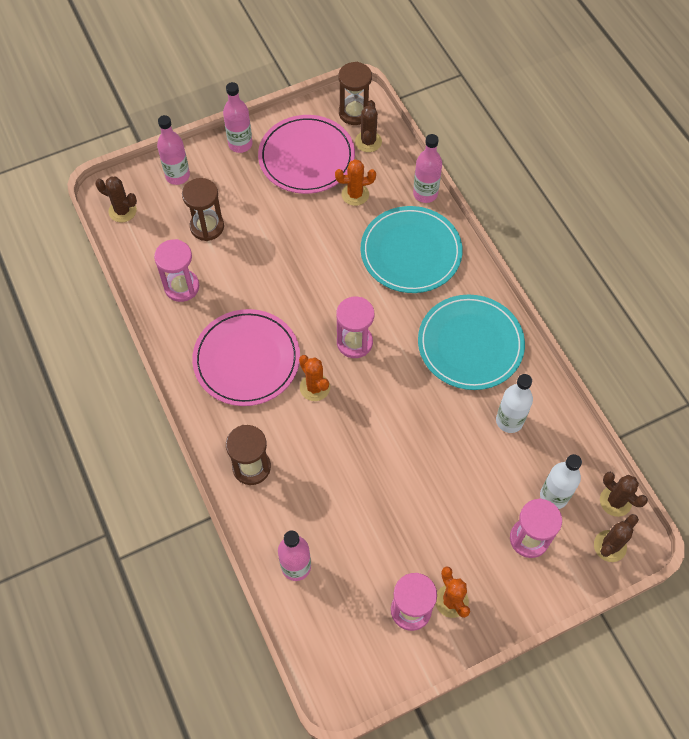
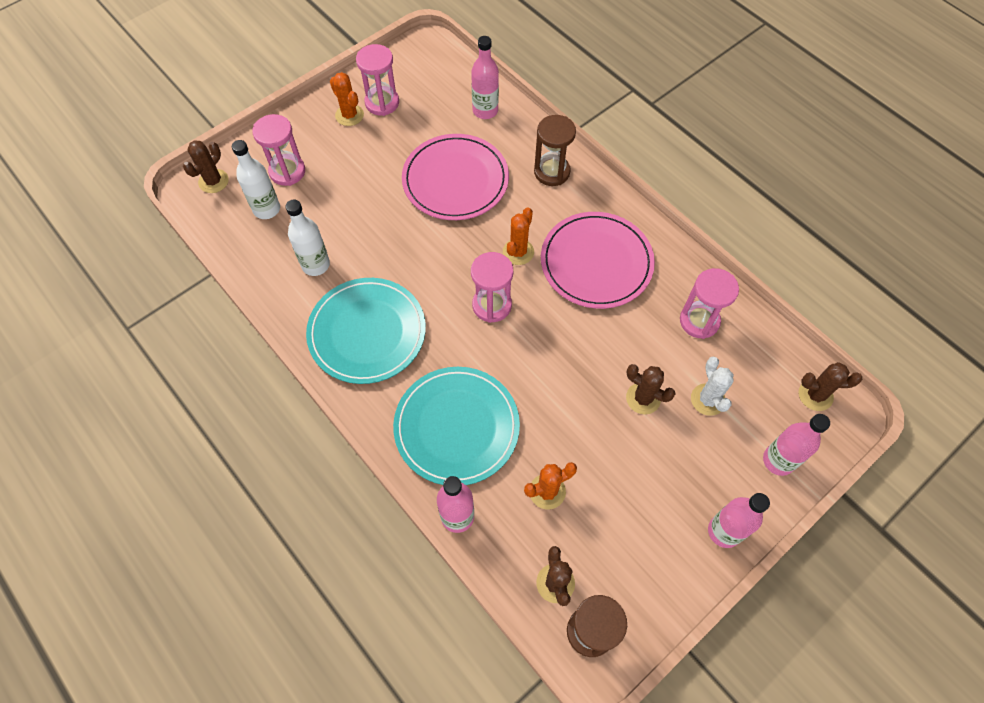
camera: 165 degrees right, 0 degrees up
(207, 227) = (707, 399): brown hourglass -> white cactus
(306, 157) = (629, 533): pink plate -> pink plate (455, 180)
(314, 387) = (518, 252): orange cactus -> orange cactus turned 75 degrees clockwise
(615, 501) = (207, 217): brown cactus -> brown cactus (643, 398)

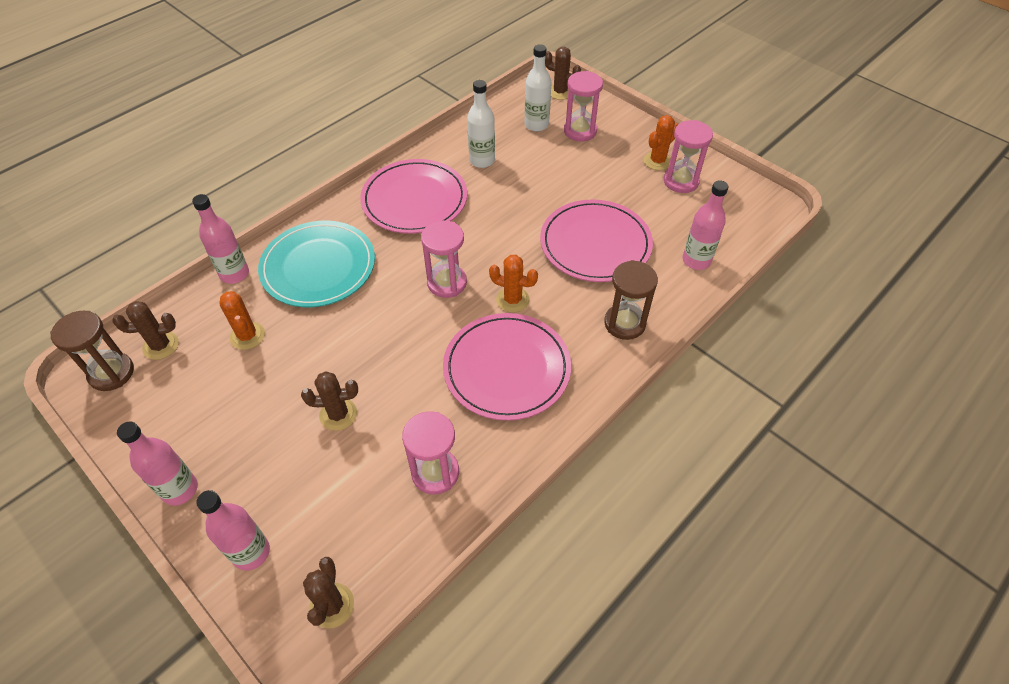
camera: 85 degrees right, 10 degrees down
(367, 332) = (414, 200): turquoise plate -> pink plate
(643, 398) = (338, 414): brown cactus -> brown cactus turned 60 degrees clockwise
(707, 399) = (333, 478): white cactus -> none

